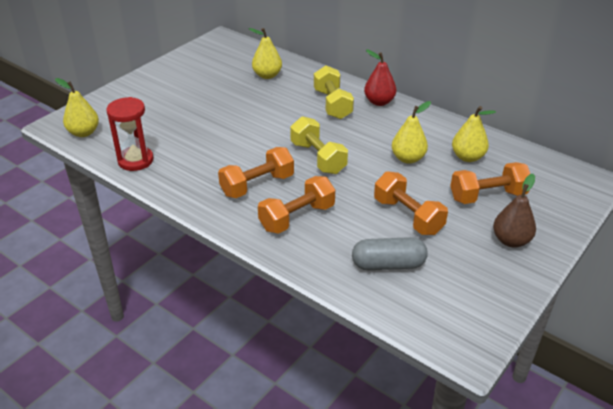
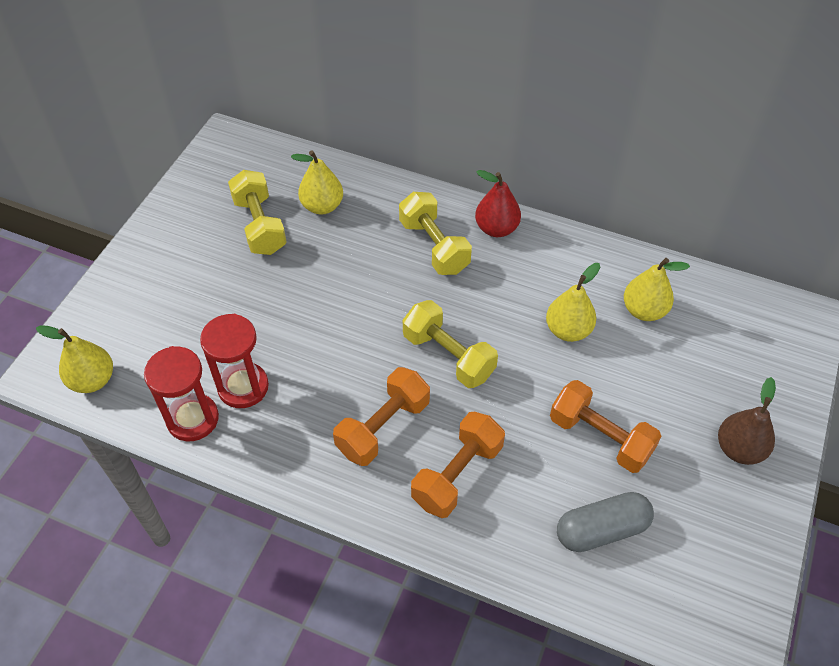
camera: 15 degrees left, 15 degrees up
(175, 151) = (243, 387): none -> red hourglass
(223, 79) = (259, 226): none -> yellow dumbbell
(487, 196) = (689, 376): orange dumbbell -> none

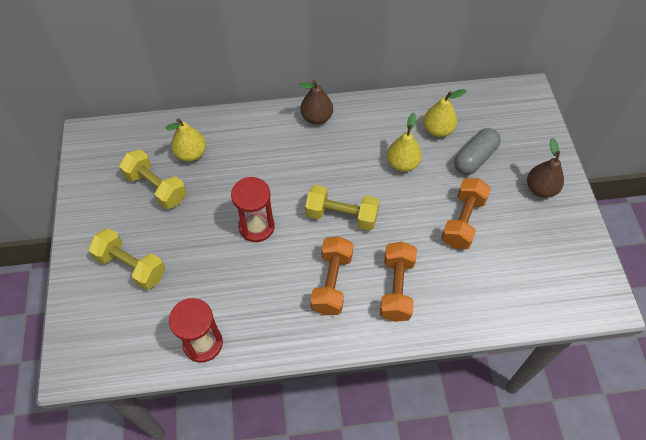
camera: 30 degrees left, 5 degrees up
(92, 380) = (111, 354): yellow pear -> none
(243, 387) = (222, 304): red hourglass -> red hourglass (256, 227)
(434, 246) = (285, 148): yellow dumbbell -> yellow dumbbell (131, 266)
(496, 228) = (316, 117): red pear -> brown pear
(600, 437) = (462, 221): orange dumbbell -> orange dumbbell turned 75 degrees counterclockwise
(602, 530) = (498, 277): grey capsule -> grey capsule (475, 158)

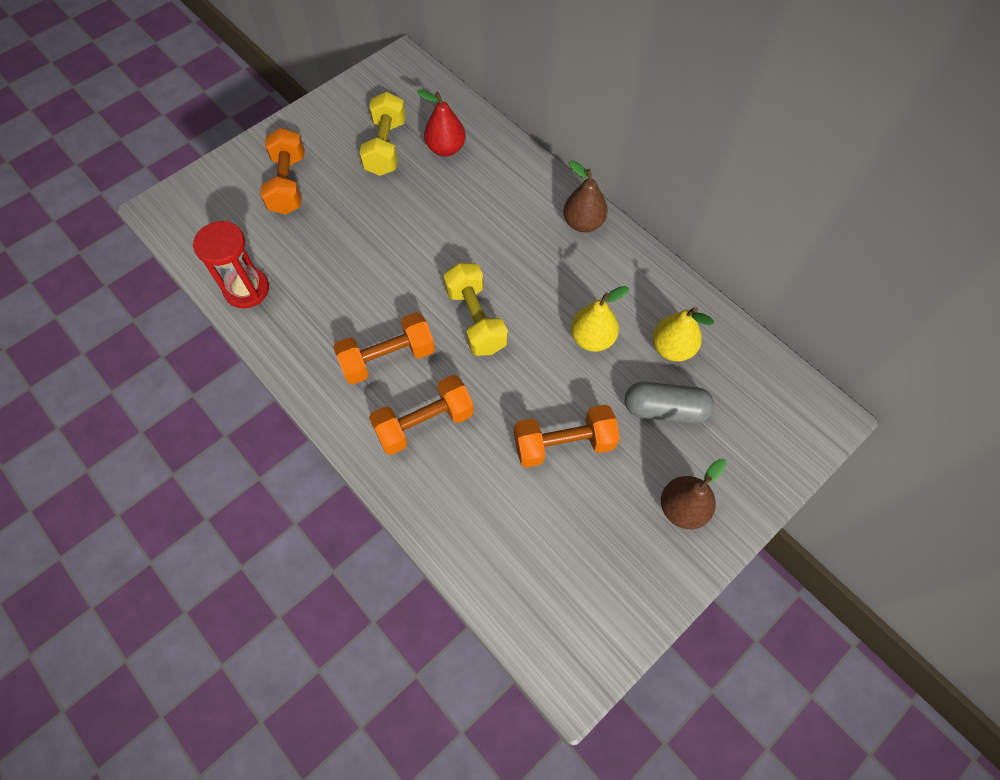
camera: 55 degrees right, 5 degrees up
(131, 266) = (288, 184): yellow dumbbell -> orange dumbbell
(191, 154) = (445, 148): yellow pear -> red pear
(256, 227) = (404, 253): red hourglass -> none

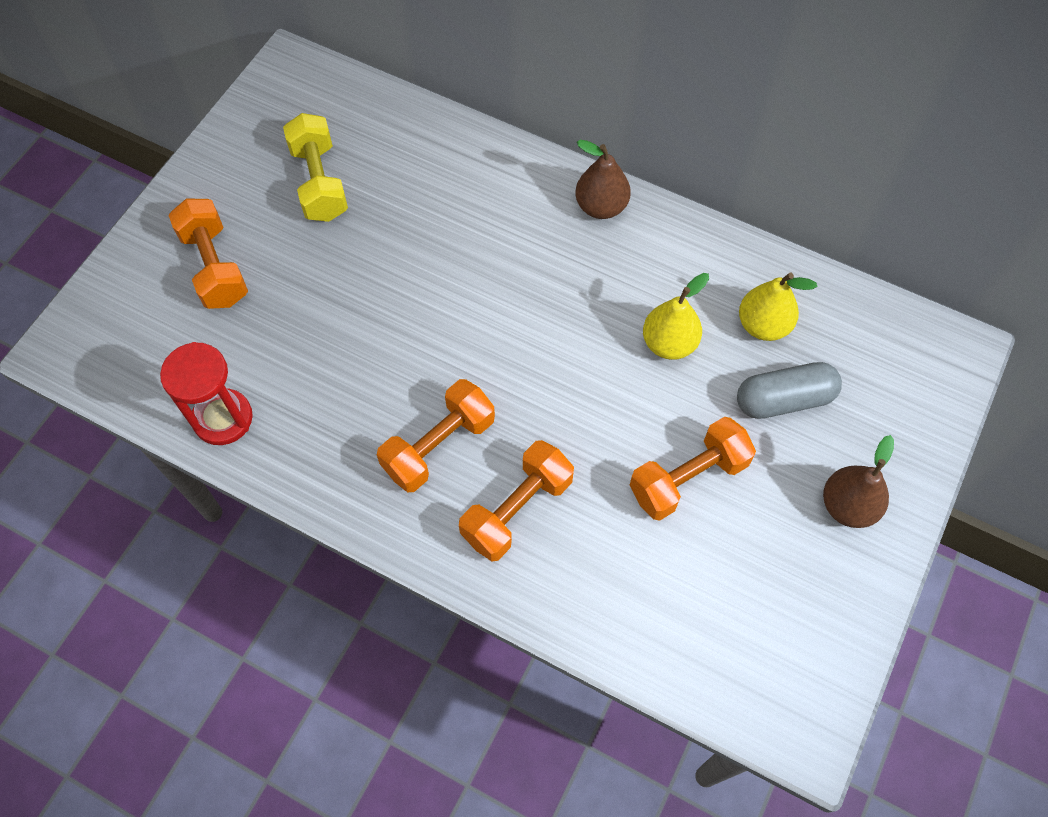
camera: 20 degrees left, 0 degrees up
(445, 148) = (396, 162): red pear -> none
(475, 320) = (524, 365): yellow dumbbell -> none

